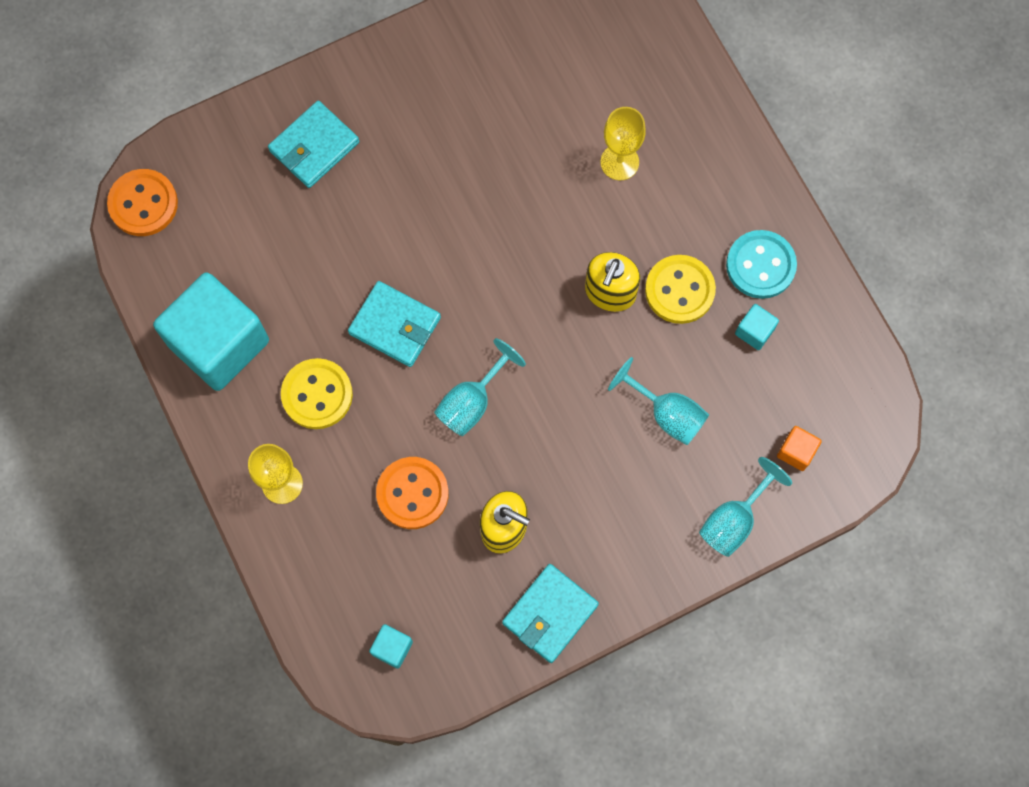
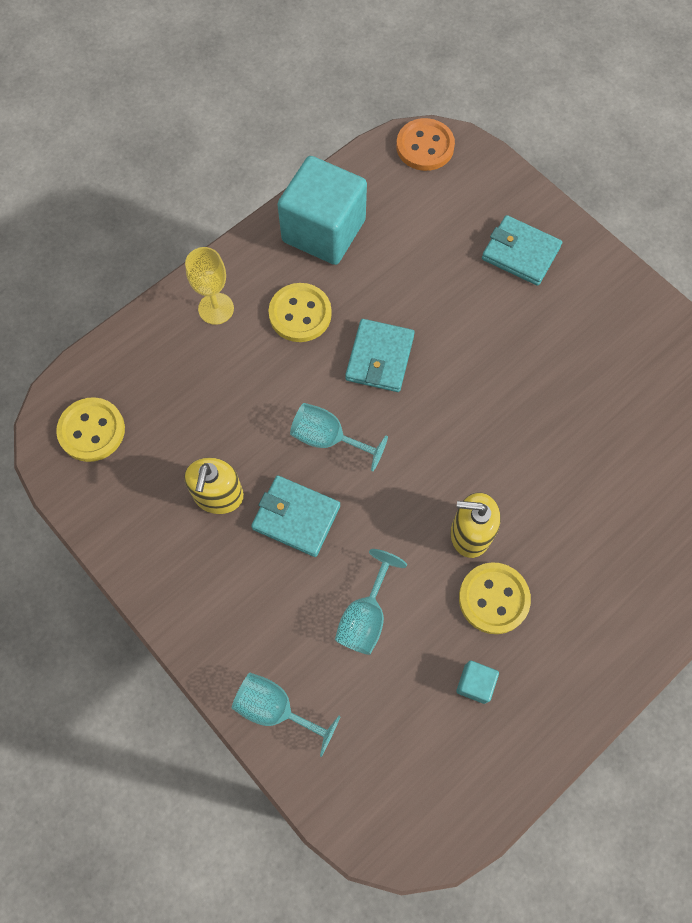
camera: 75 degrees right, 5 degrees down
(392, 648) = (92, 430): turquoise cube -> yellow button
(412, 493) = (232, 411): orange button -> none
(550, 614) = (147, 555): turquoise wallet -> turquoise wallet (296, 517)
(619, 162) = (604, 510): yellow goblet -> none
(760, 265) = (546, 673): turquoise button -> none
(796, 452) = (361, 757): orange cube -> none

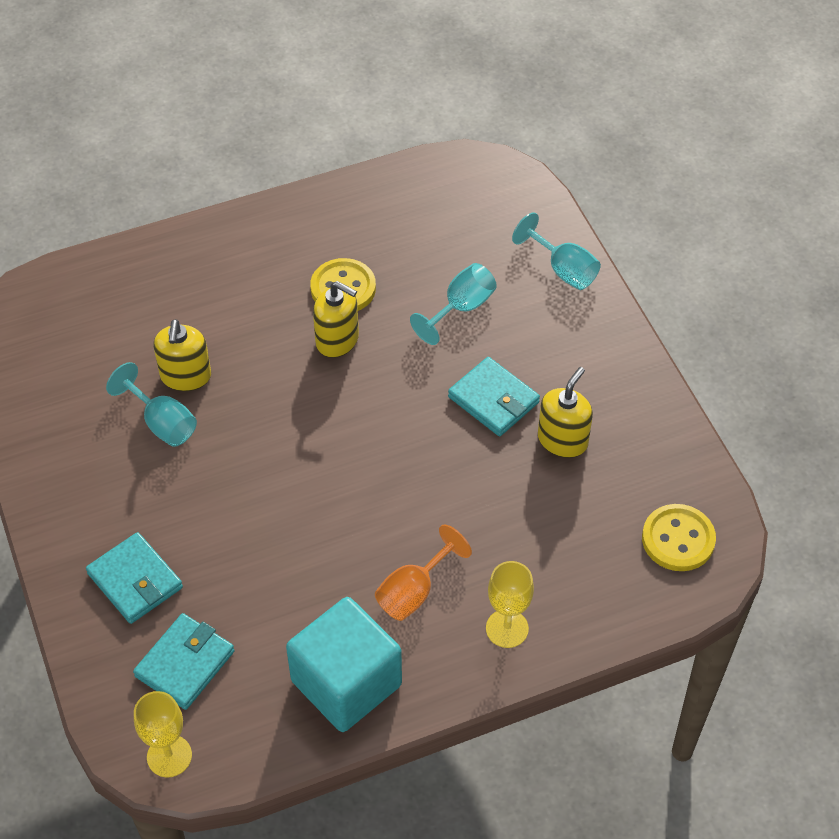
camera: 160 degrees left, 15 degrees down
(300, 314) = (414, 591): yellow button -> orange goblet
(328, 438) = (435, 457): turquoise goblet -> turquoise goblet (162, 423)
(379, 358) = (348, 518): turquoise wallet -> turquoise wallet (185, 664)
(425, 146) = (169, 756): orange button -> yellow goblet
(475, 683) = (390, 239): turquoise cube -> none
(588, 444) = (186, 376): none -> yellow soap dispenser

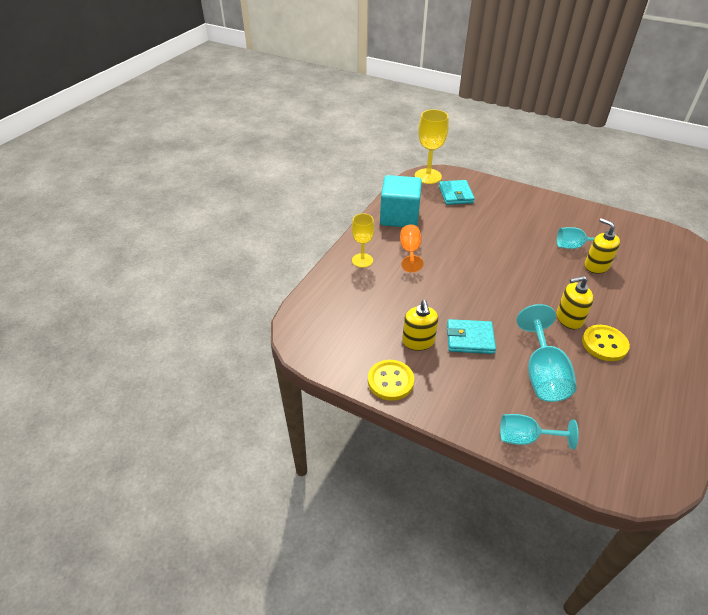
camera: 140 degrees right, 10 degrees down
(135, 581) = (503, 203): turquoise wallet -> none
(169, 756) = (428, 176): yellow goblet -> yellow goblet, size x1.53
(461, 308) = (542, 374): turquoise goblet -> turquoise goblet, size x1.53
(678, 539) = (323, 332): yellow button -> yellow button (390, 381)

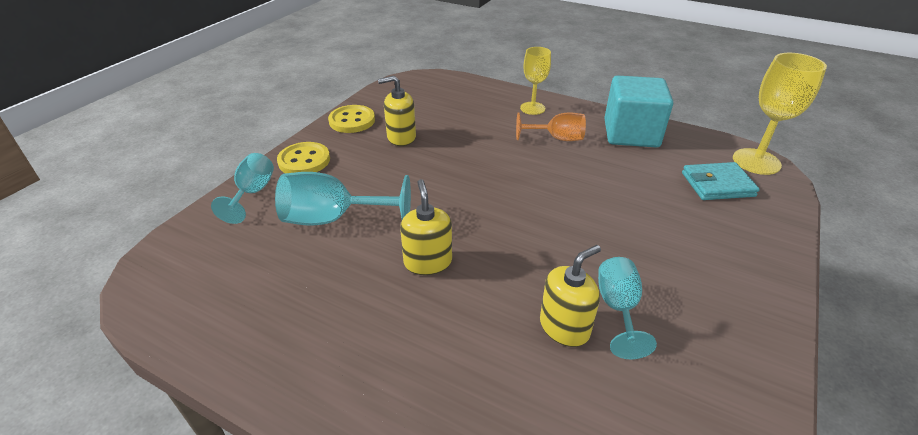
camera: 90 degrees right, 5 degrees down
(470, 339) = (400, 170): turquoise wallet -> none
(604, 344) = (371, 291): yellow button -> yellow button (304, 161)

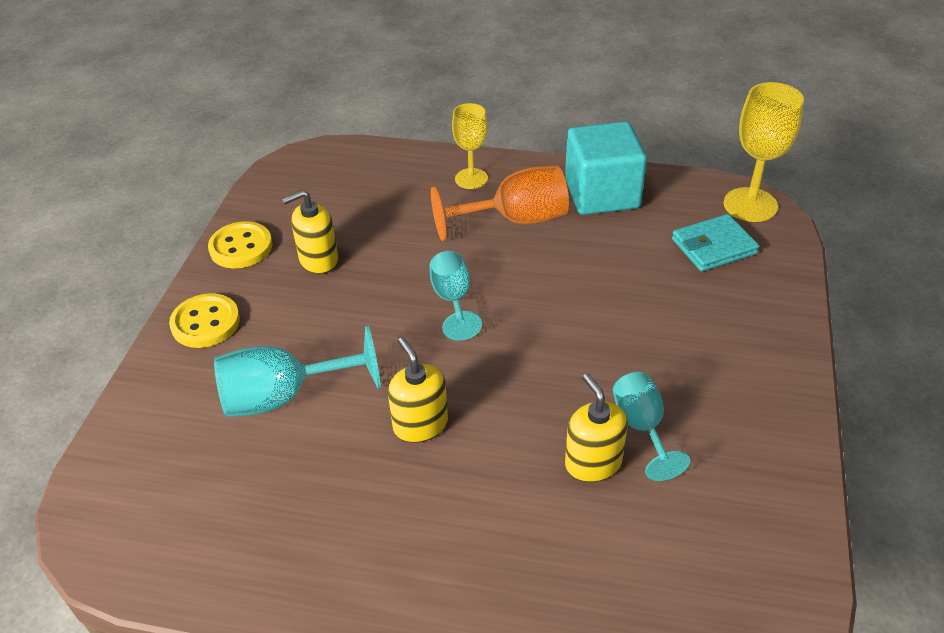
camera: 15 degrees left, 5 degrees up
(252, 193) = (161, 385): turquoise goblet -> turquoise goblet (452, 300)
(557, 138) = (515, 220): orange goblet -> orange goblet, size x1.53
(564, 327) = (593, 462): yellow soap dispenser -> yellow soap dispenser turned 60 degrees counterclockwise

